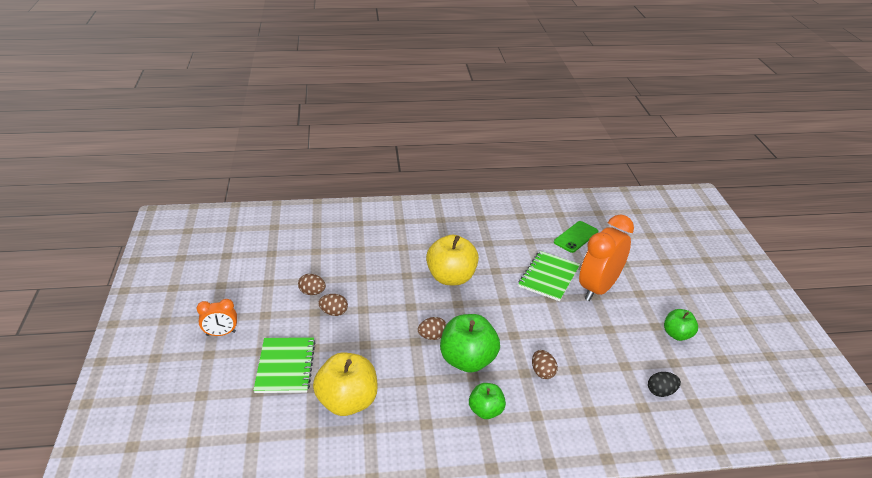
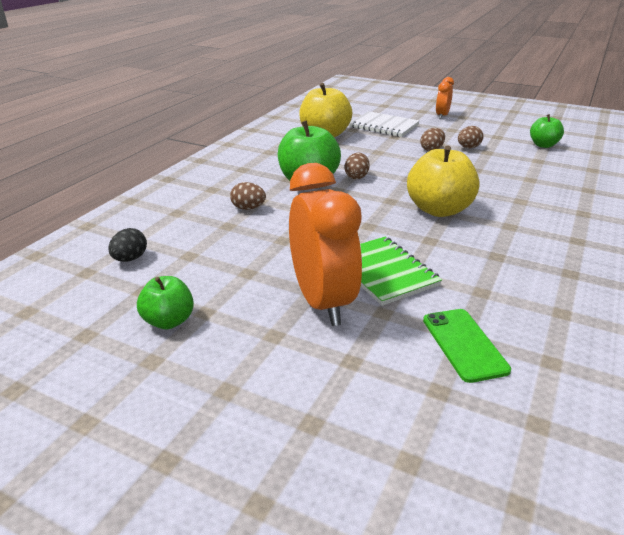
camera: 125 degrees right, 5 degrees down
(285, 366) = (384, 126): green notebook -> white notebook
(486, 411) = (247, 172): green apple -> green apple (543, 145)

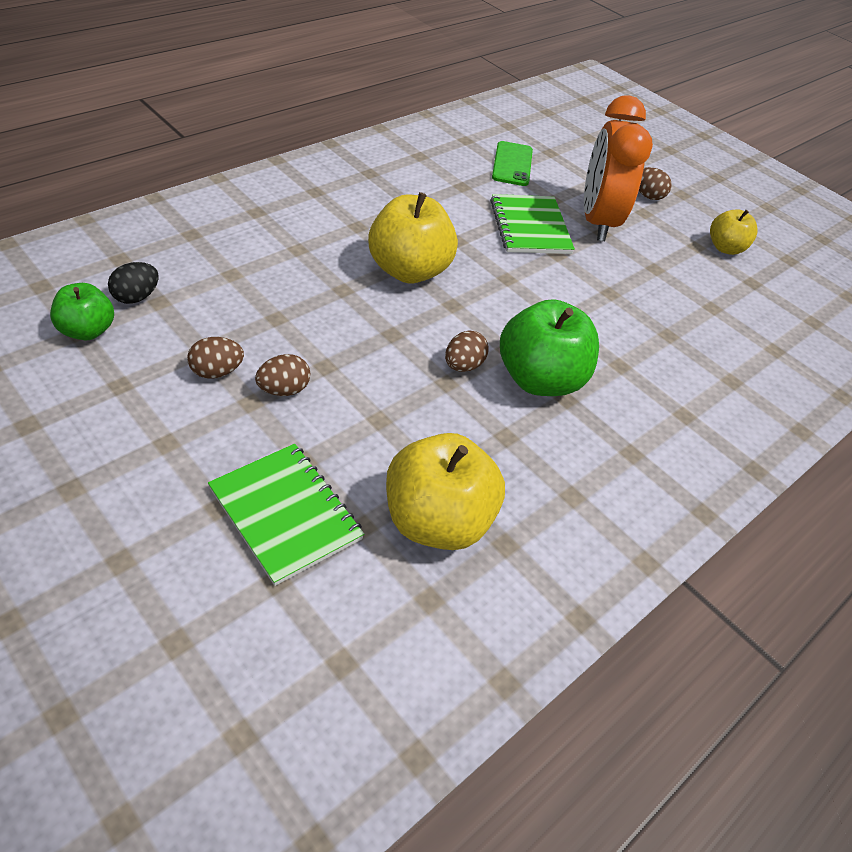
camera: 165 degrees left, 15 degrees up
(130, 259) = (774, 323): black egg -> black egg (136, 297)
(169, 321) = (725, 248): green apple -> yellow apple
(248, 208) = (639, 355): brown egg -> brown egg (647, 196)
(384, 126) = (285, 514): white notebook -> green notebook
(442, 116) = (110, 512): orange clock -> none

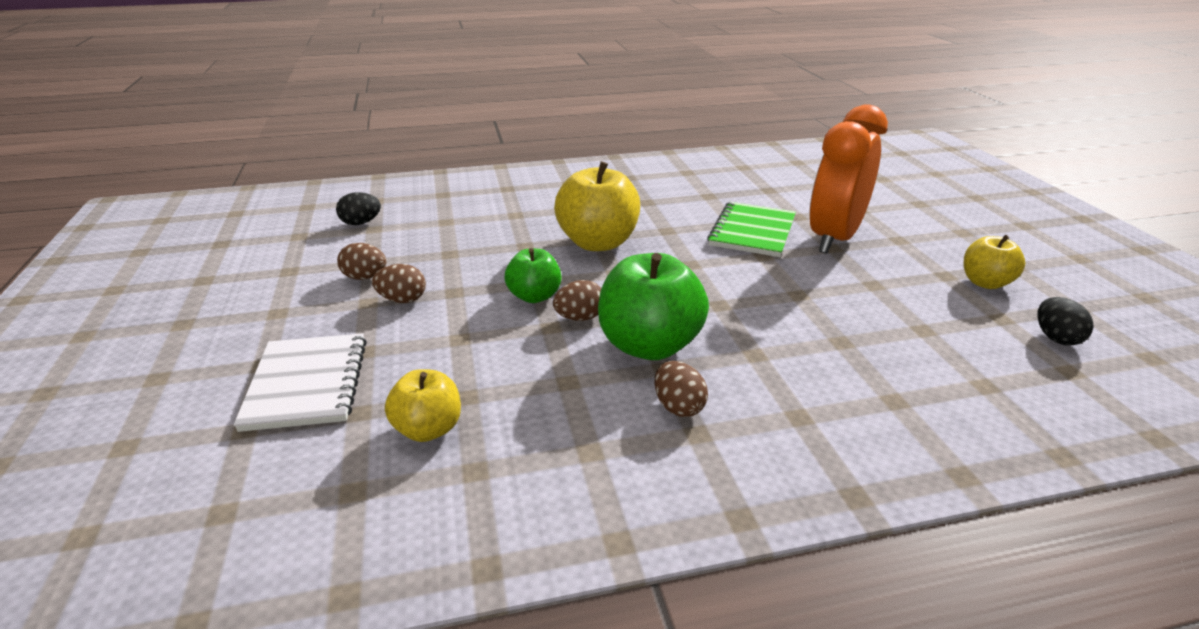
camera: 35 degrees right, 15 degrees down
(87, 331) = (305, 236): green apple -> green apple (534, 296)
(285, 514) = (307, 383): green notebook -> white notebook
(437, 521) = (428, 429): yellow apple -> yellow apple, size x0.58
(512, 164) = (776, 187): green phone -> none
(647, 196) = (915, 228): brown egg -> brown egg (678, 406)
(792, 293) = (1056, 338): none -> black egg

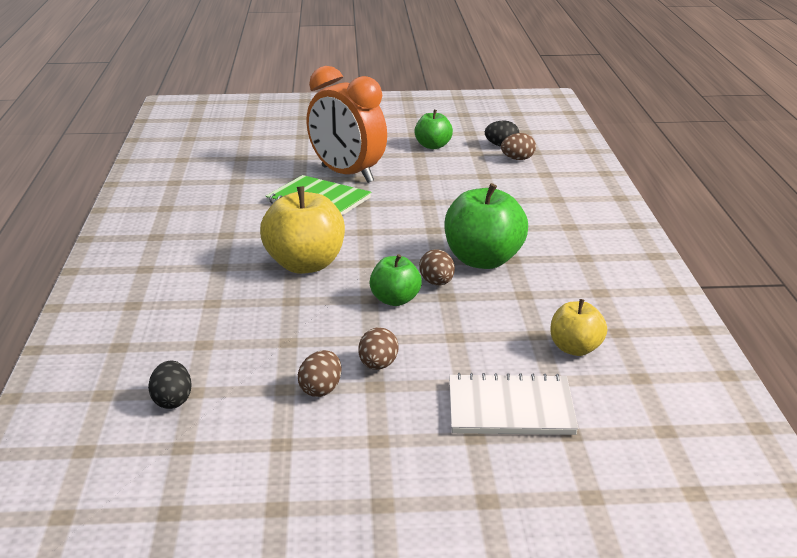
camera: 80 degrees left, 5 degrees down
(678, 406) = (557, 259): brown egg -> brown egg (517, 159)
(985, 283) = (433, 146): yellow apple -> green apple

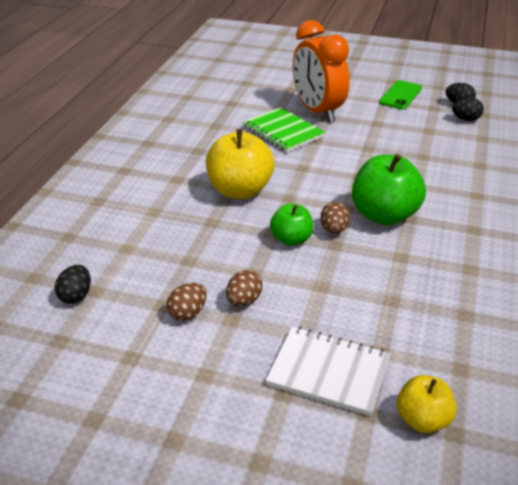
camera: 20 degrees right, 10 degrees up
(433, 146) = (400, 95): green apple -> green phone
(517, 159) = (465, 119): brown egg -> black egg
(575, 349) = (417, 324): yellow apple -> yellow apple (422, 420)

